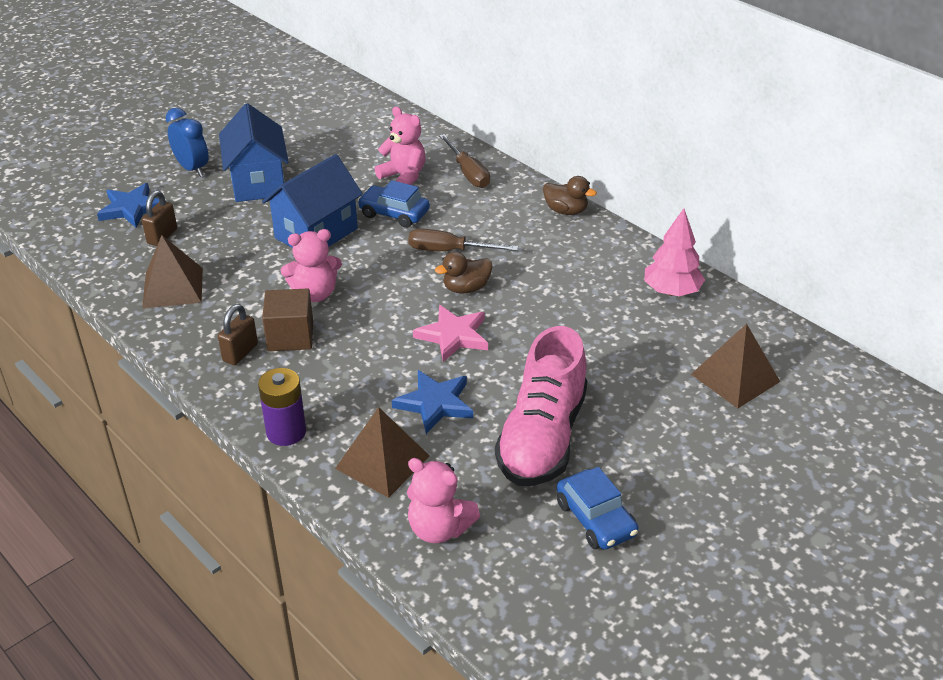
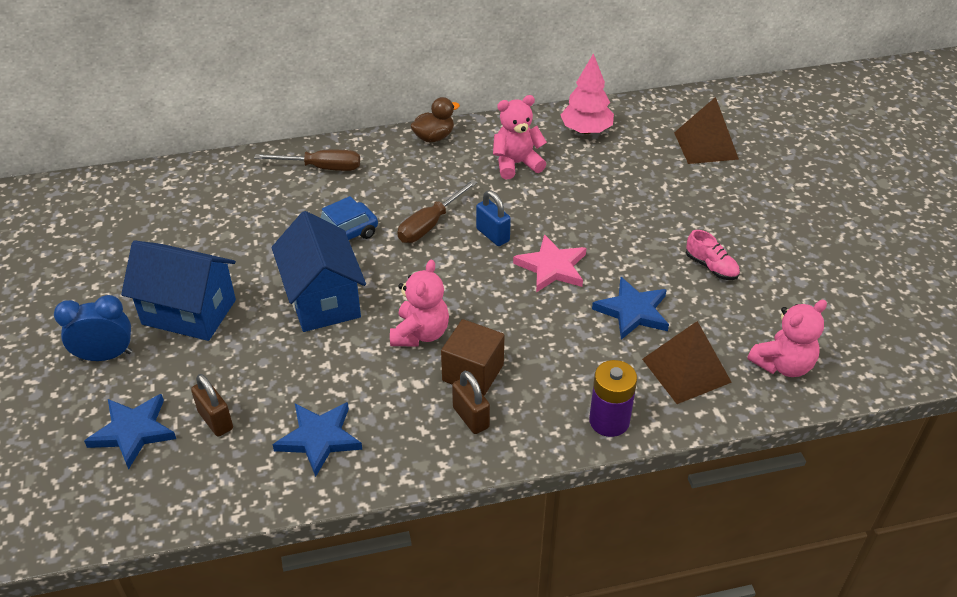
camera: 60 degrees left, 5 degrees up
(173, 287) = (319, 438): brown pyramid -> blue star
(403, 176) = (286, 208): pink teddy bear -> pink teddy bear (516, 164)
(466, 288) = (492, 235): brown duck -> blue padlock
(542, 437) = (711, 267): pink shoe -> pink shoe, size x0.41
(596, 519) = (814, 275): blue car -> none

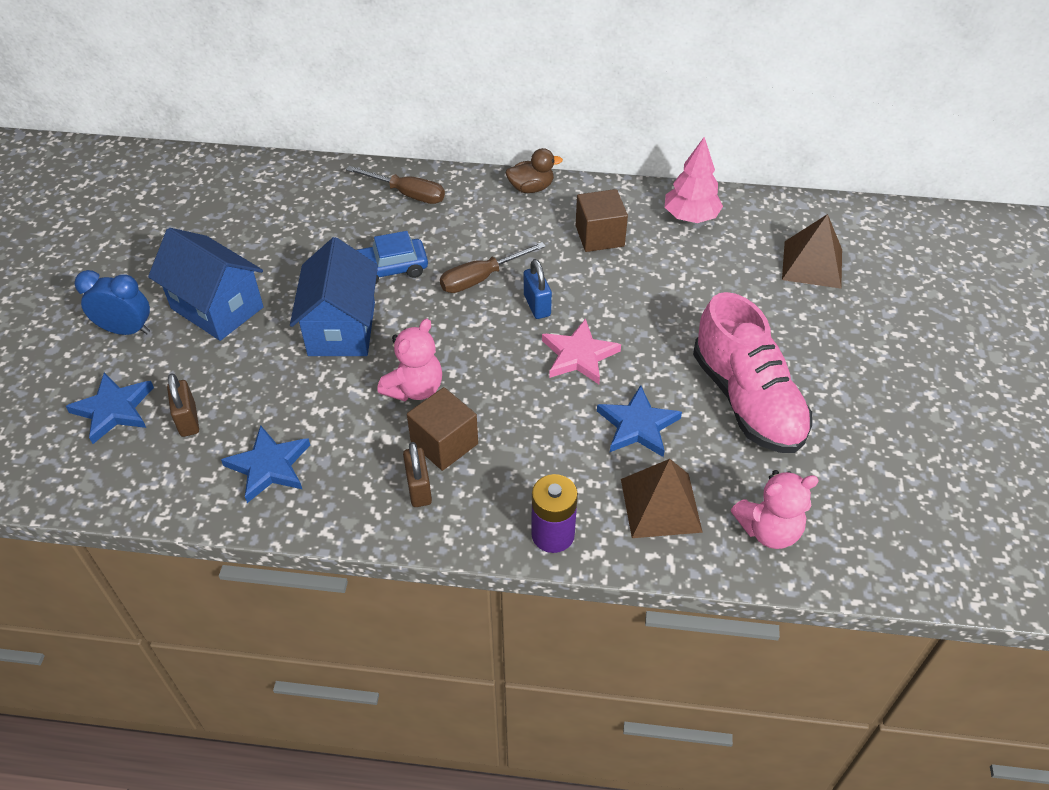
camera: 20 degrees right, 5 degrees up
(516, 164) = (599, 236): pink teddy bear -> brown cube
(711, 267) = (747, 400): pink shoe -> pink shoe, size x2.41

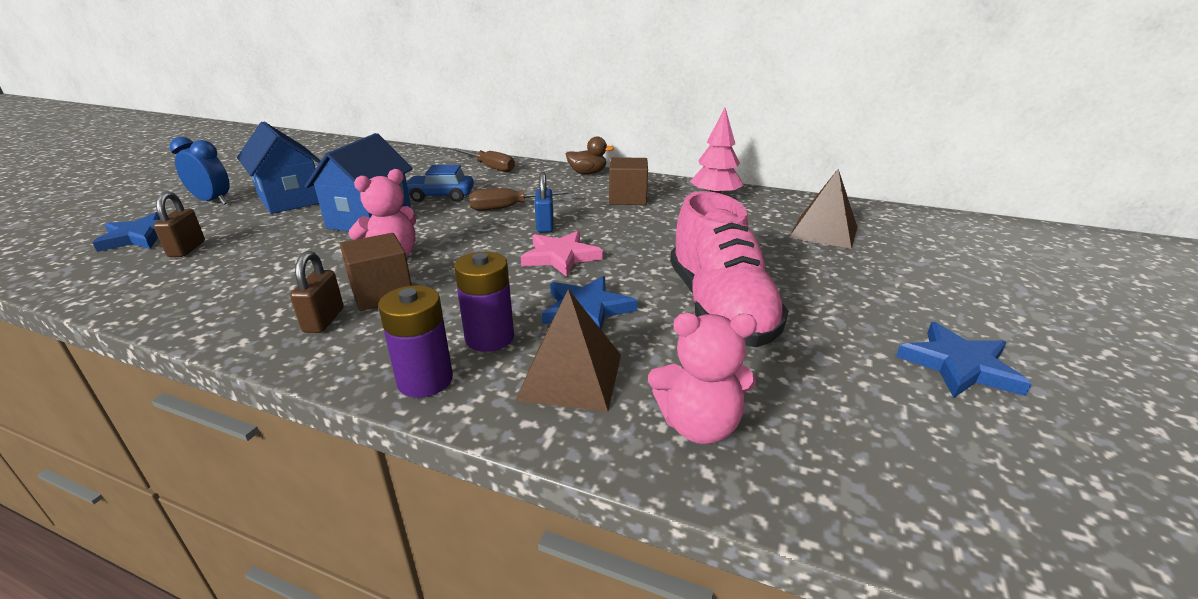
camera: 15 degrees right, 20 degrees down
(269, 466) = (211, 284): blue star -> blue star (959, 366)
(575, 478) = (489, 338): none -> purple battery

